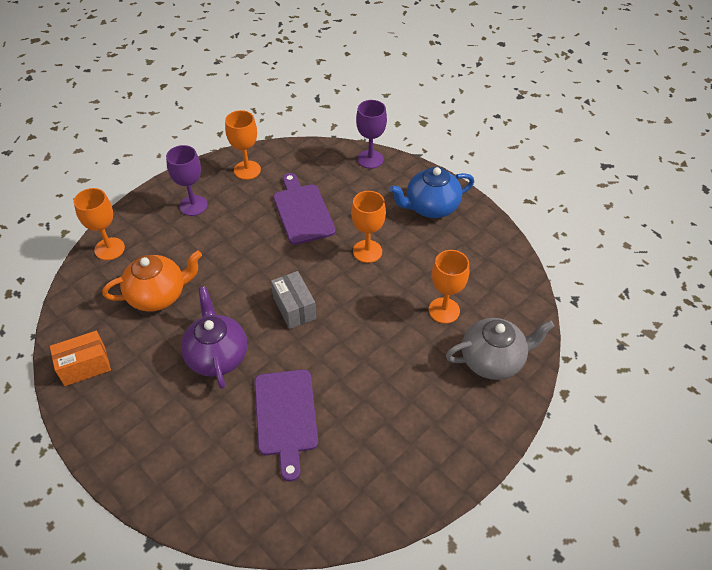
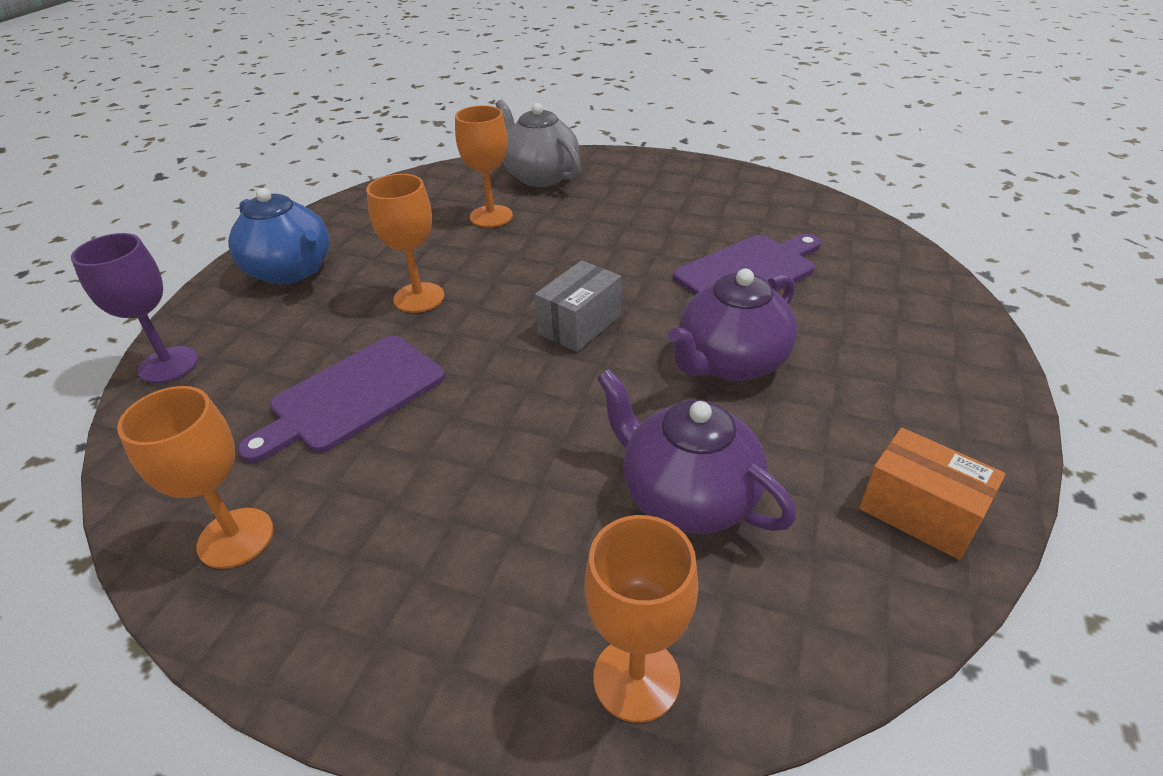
camera: 115 degrees left, 10 degrees down
(158, 295) = (686, 496): orange teapot -> purple teapot
(193, 205) = (400, 581): purple goblet -> none

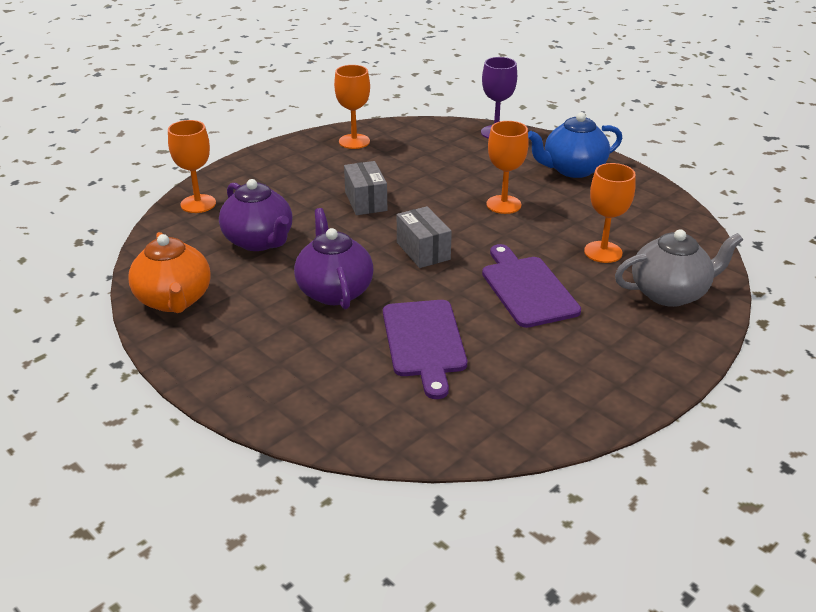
camera: 115 degrees right, 5 degrees down
(352, 396) = (422, 173): purple cutting board -> purple cutting board (527, 289)
(479, 424) = (365, 201): none -> grey box
(686, 496) = (259, 241): purple teapot -> purple teapot turned 75 degrees clockwise
(919, 513) = (174, 300): orange box -> orange teapot

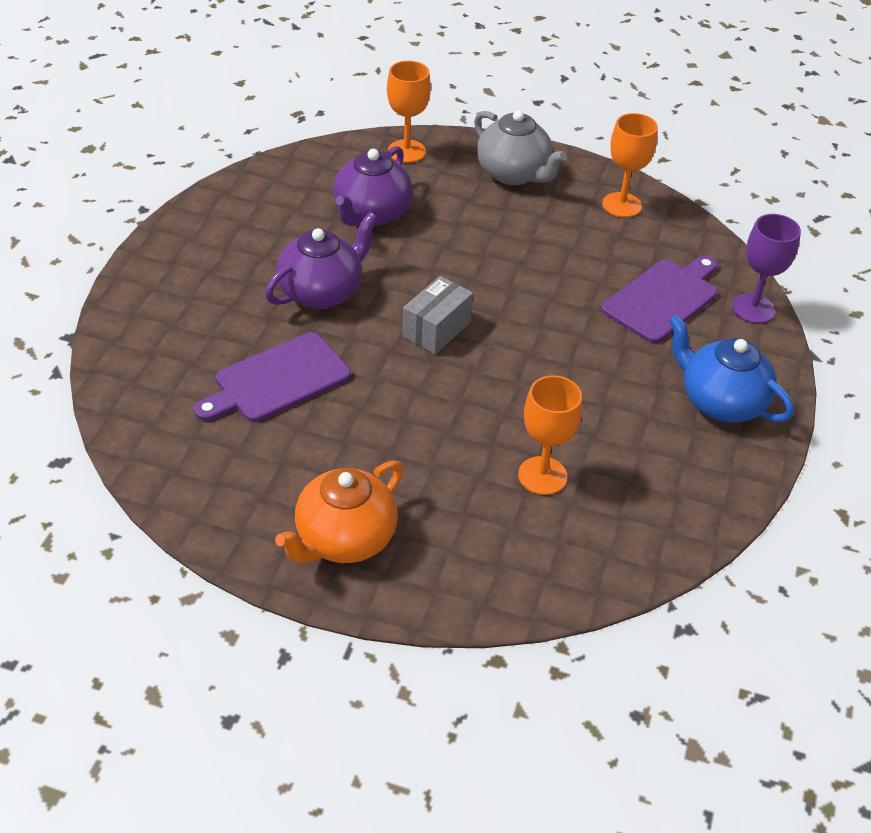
camera: 60 degrees right, 10 degrees up
(174, 300) = (243, 201): orange teapot -> orange teapot (344, 539)
(365, 201) = (501, 257): grey box -> none
(503, 204) = (582, 364): orange goblet -> none
(527, 289) = (420, 430): purple cutting board -> purple cutting board (663, 298)
(670, 293) = (495, 556): grey teapot -> grey teapot (514, 174)

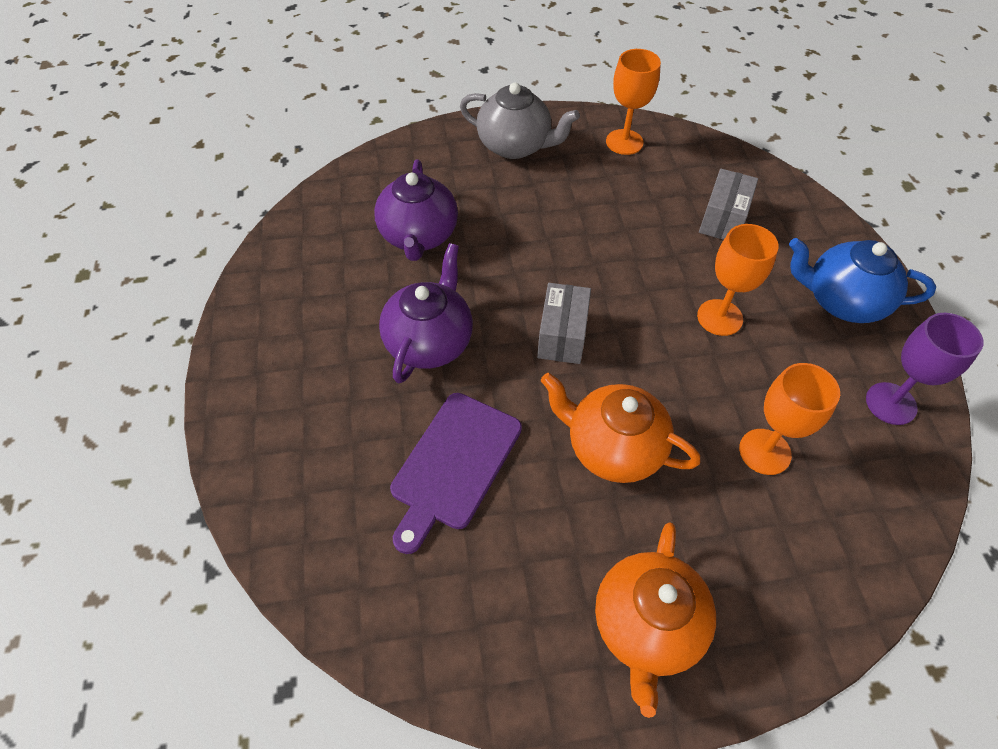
camera: 25 degrees left, 10 degrees up
(406, 151) = (406, 159): orange goblet -> orange goblet (719, 317)
(414, 420) = (613, 447): none -> orange teapot
(663, 298) = (723, 219): purple cutting board -> grey box
(753, 309) = (796, 199): purple goblet -> purple goblet (891, 403)

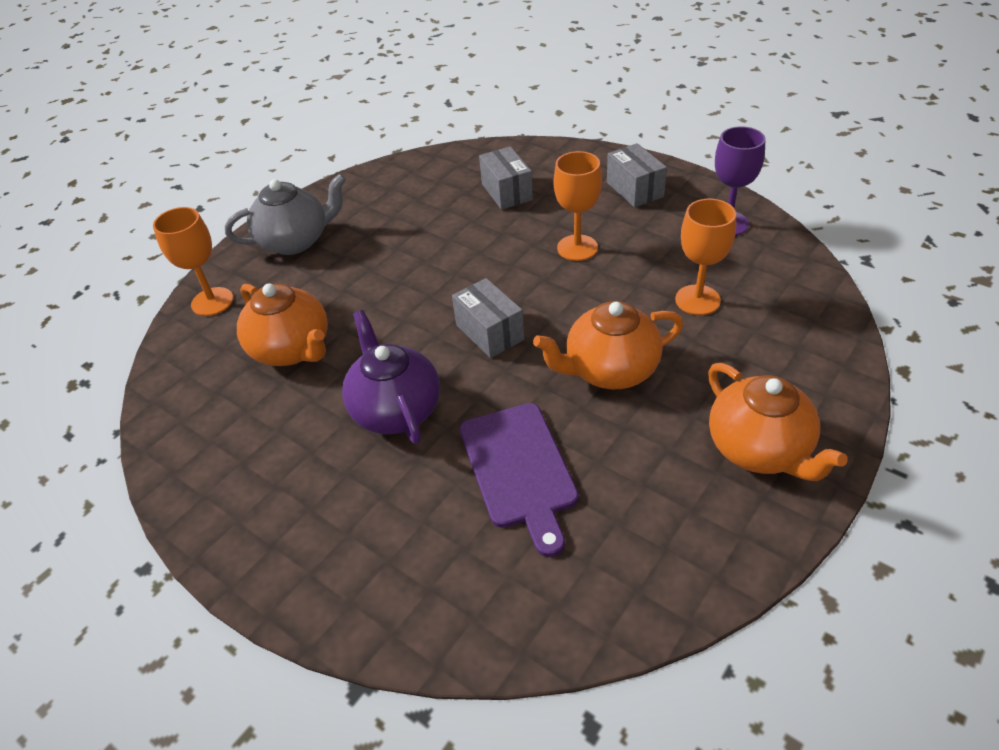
camera: 40 degrees left, 10 degrees down
(418, 236) = (292, 349): purple teapot -> orange teapot
(624, 142) = (379, 189): orange goblet -> orange goblet (212, 302)
(842, 301) = (635, 189): blue teapot -> grey box

